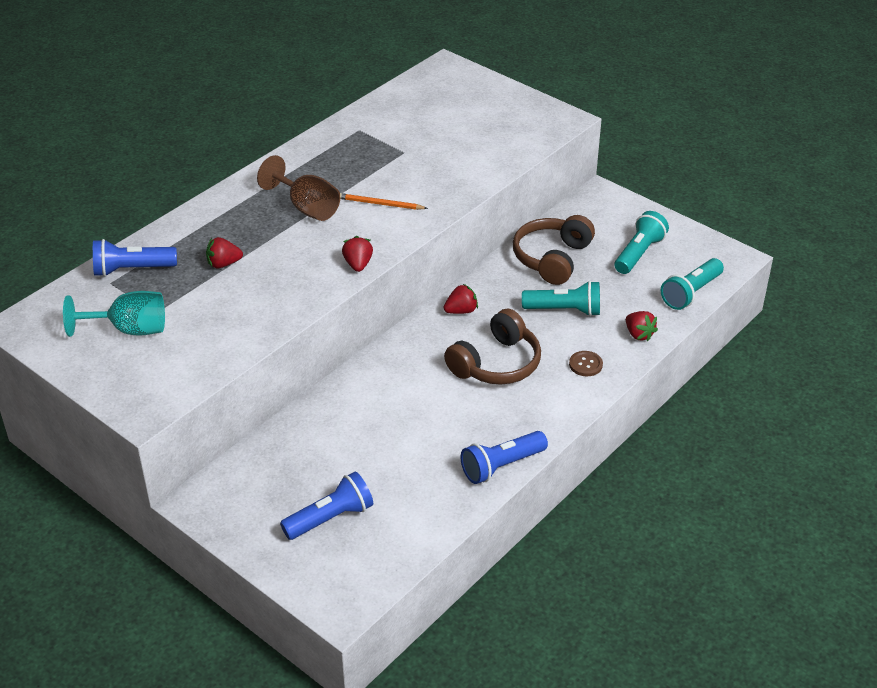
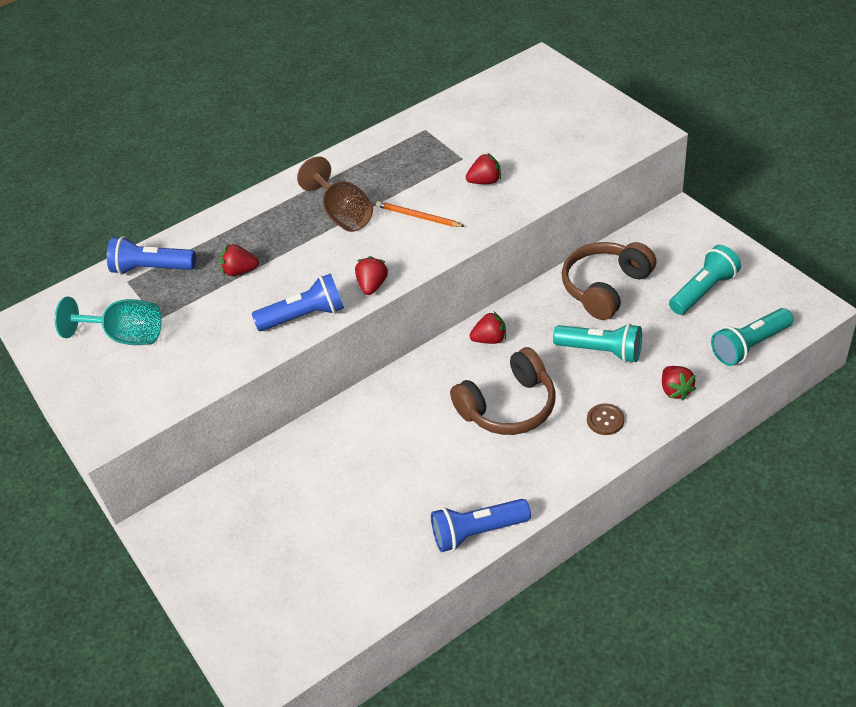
camera: 20 degrees right, 5 degrees up
(330, 518) = (282, 567): blue flashlight -> blue flashlight (304, 316)
(432, 170) = (485, 181): none -> red strawberry

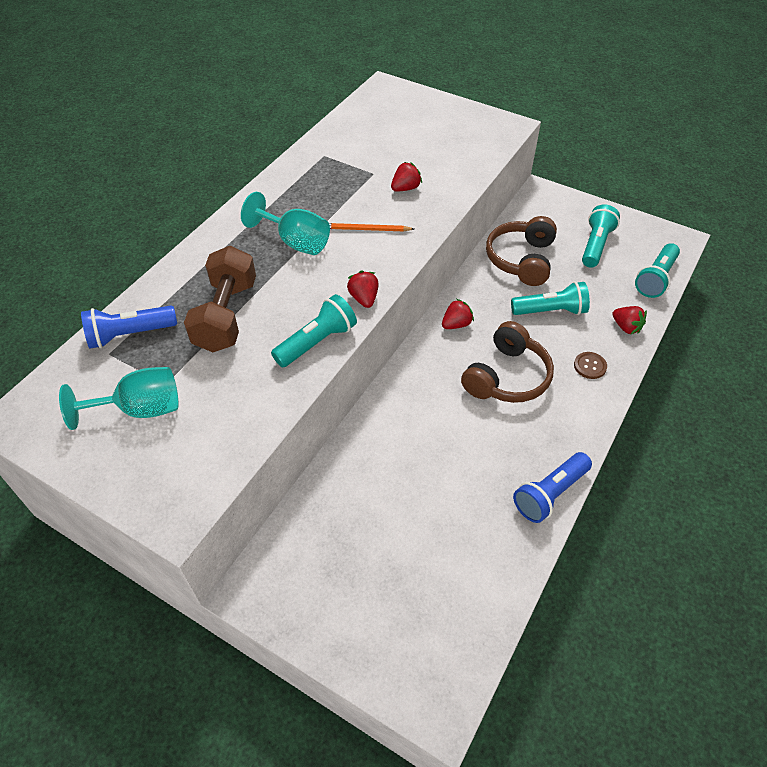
camera: 30 degrees left, 5 degrees up
(240, 271) = (226, 315): red strawberry -> brown dumbbell
(304, 316) = (317, 342): blue flashlight -> turquoise flashlight
(343, 214) = (295, 242): brown goblet -> turquoise goblet

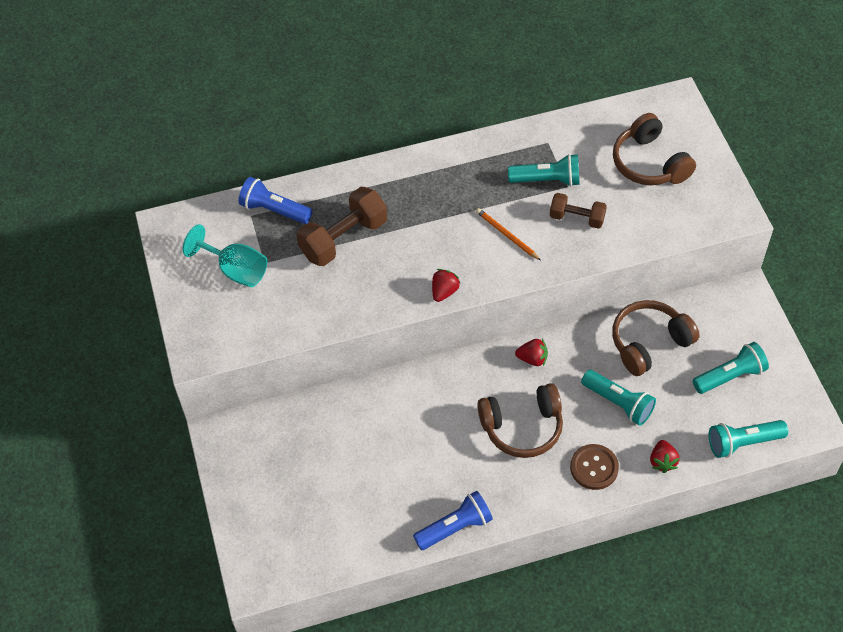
camera: 45 degrees right, 5 degrees up
(295, 242) = (446, 210): turquoise goblet -> none
(317, 342) = (380, 302): turquoise flashlight -> turquoise flashlight (547, 180)
(405, 188) = (577, 218): red strawberry -> brown dumbbell
(413, 129) = (649, 163): none -> brown headphones
(550, 494) = (455, 527): blue flashlight -> blue flashlight turned 150 degrees clockwise
(590, 366) = (594, 467): brown button -> brown button, size x1.53

